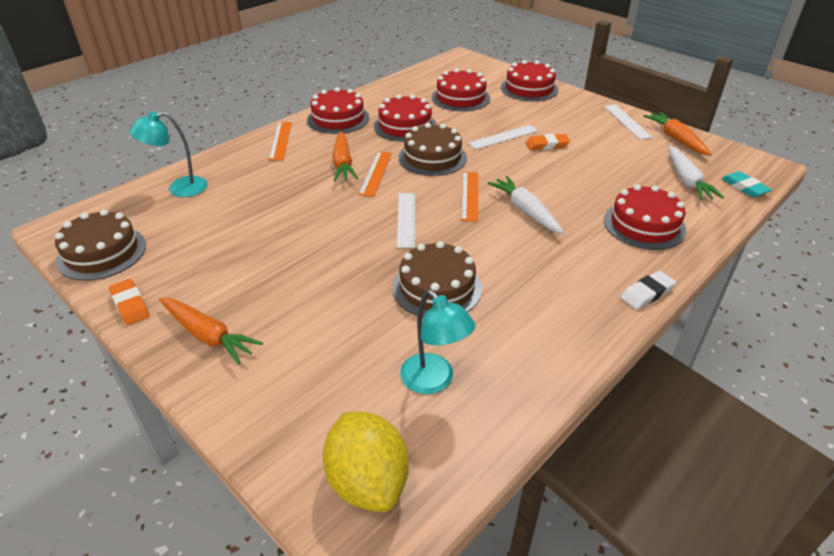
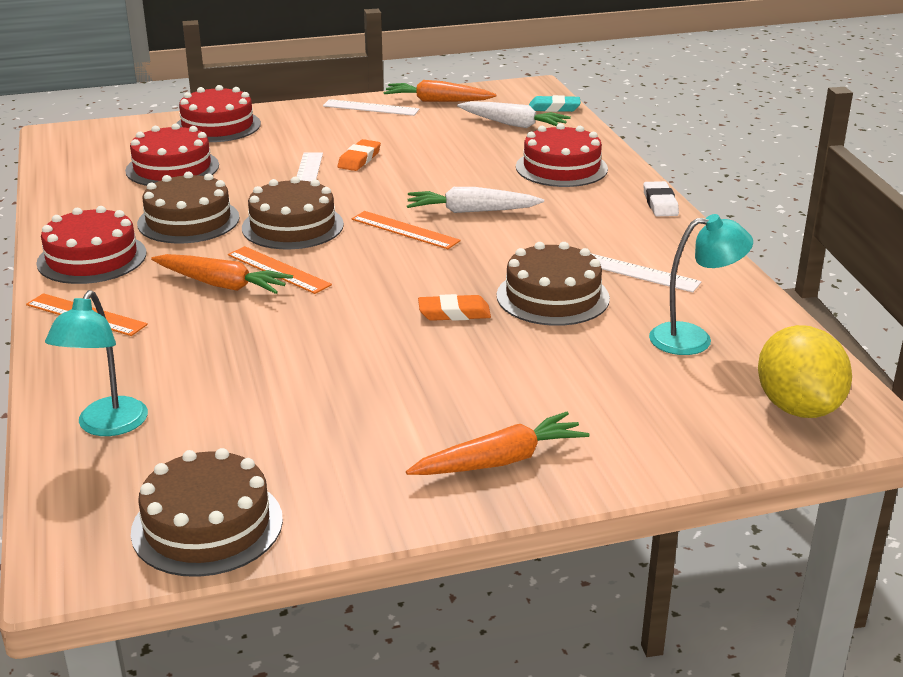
camera: 60 degrees left, 10 degrees down
(130, 305) = (374, 514): orange eraser -> orange eraser (454, 313)
(367, 481) = (797, 407): yellow lemon -> yellow lemon turned 75 degrees clockwise
(405, 126) = (188, 220): red cake -> brown cake
(406, 219) = (406, 278): white ruler -> white ruler (637, 272)

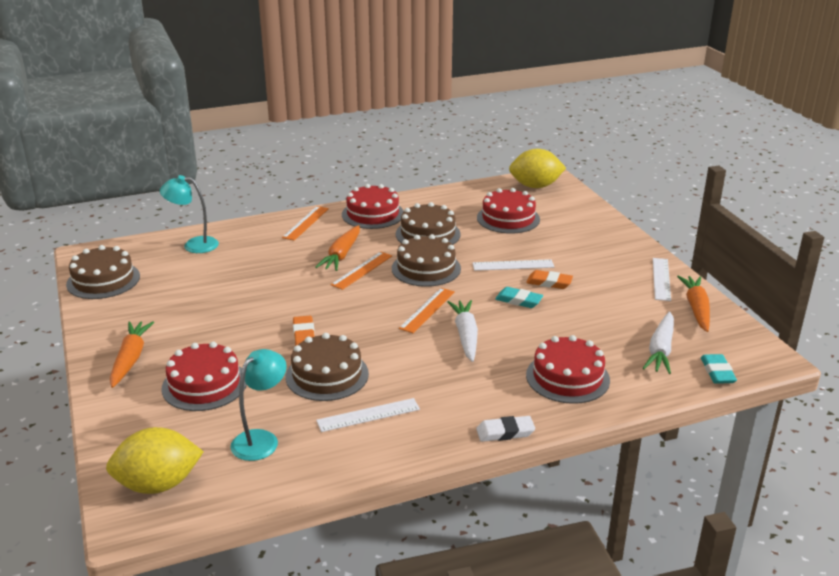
camera: 85 degrees right, 0 degrees up
(82, 145) = (535, 186): none -> yellow lemon
(217, 126) = (589, 224): red cake -> red cake (204, 384)
(397, 178) = (518, 300): none -> turquoise eraser
(500, 461) = (130, 359): orange carrot -> orange carrot turned 150 degrees counterclockwise
(637, 272) = (368, 415): white ruler -> white ruler turned 45 degrees clockwise
(693, 339) = (261, 439): turquoise lamp -> turquoise lamp turned 135 degrees counterclockwise

